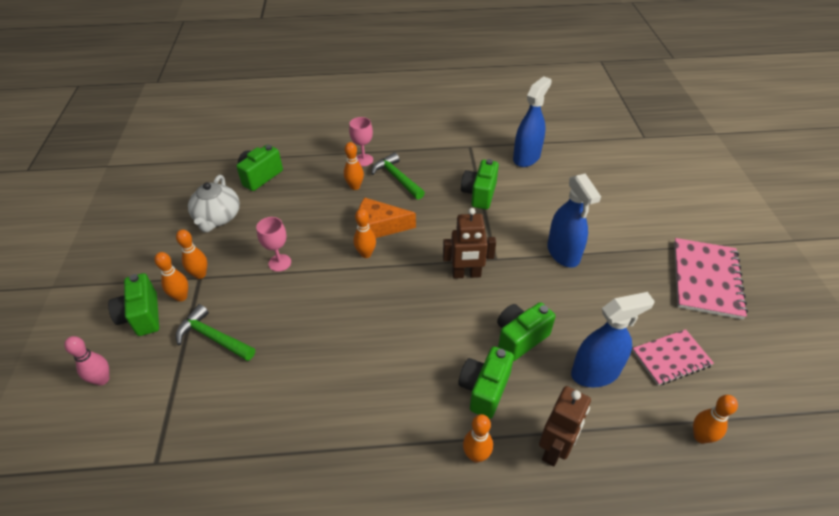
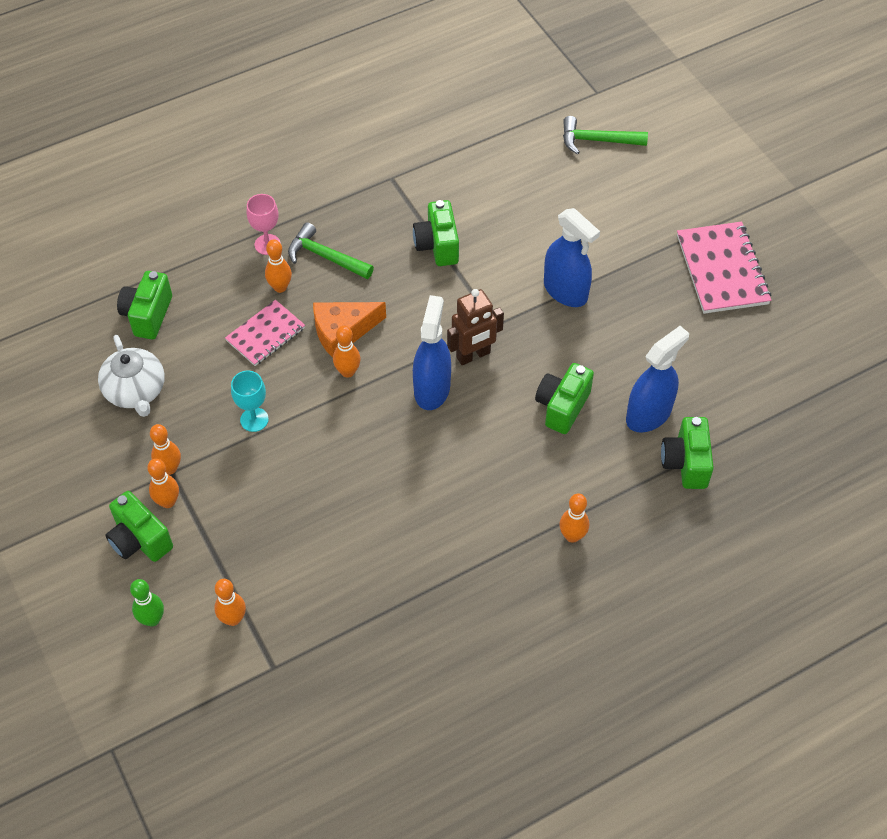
camera: 25 degrees left, 10 degrees up
(102, 379) = (152, 619): pink bowling pin -> green bowling pin
(213, 337) = (240, 530): green hammer -> green hammer (597, 140)
(279, 263) = (254, 419): pink goblet -> turquoise goblet
(484, 389) = (551, 472): green camera -> green camera (685, 463)
(526, 157) = (469, 172): blue spray bottle -> blue spray bottle (432, 389)
(555, 449) = (640, 501): brown robot -> none
(671, 358) = (714, 372): pink notebook -> pink notebook (265, 334)
(700, 436) = (762, 439): orange bowling pin -> orange bowling pin (233, 619)

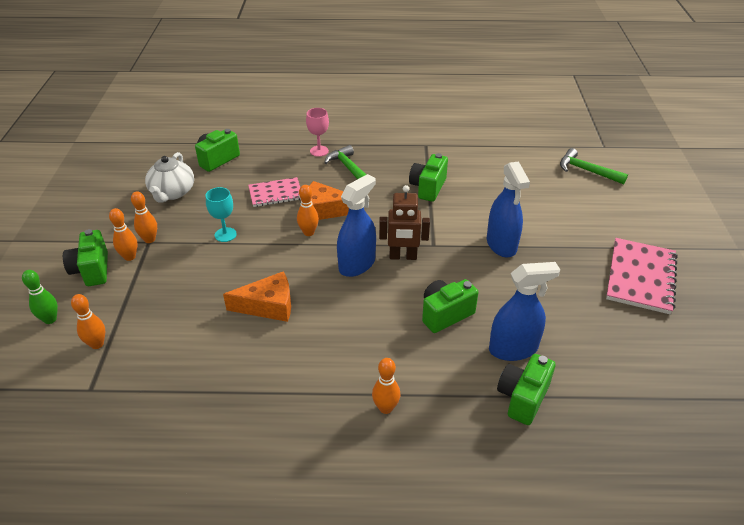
camera: 30 degrees right, 15 degrees down
(280, 287) = (307, 174): orange bowling pin -> none
(377, 485) = (268, 306): none -> orange cheese

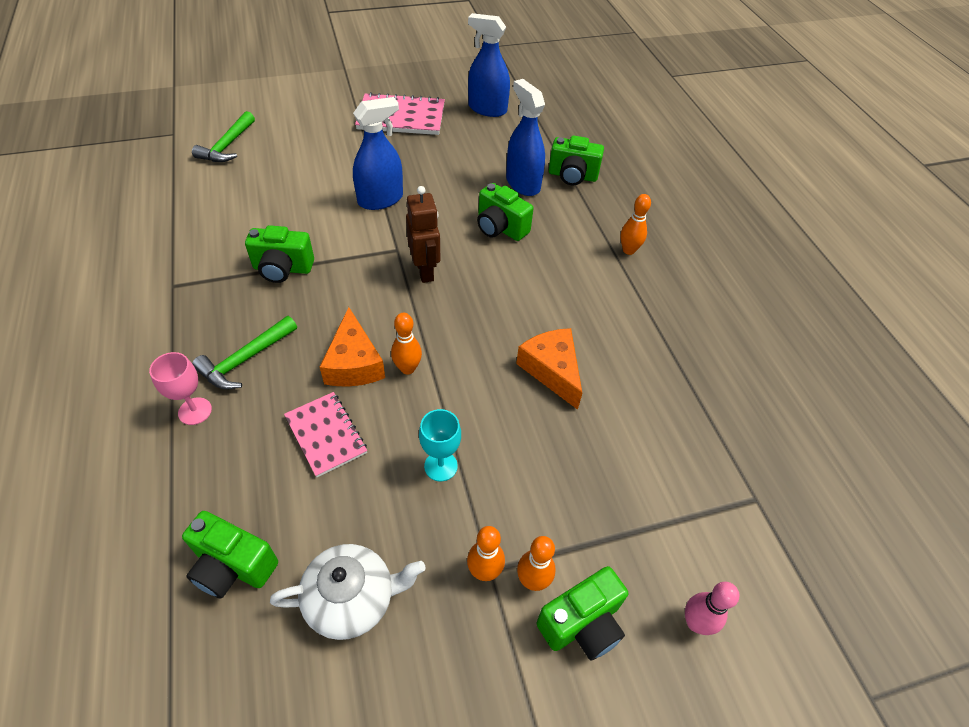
camera: 110 degrees left, 10 degrees up
(50, 319) = (695, 622): green bowling pin -> pink bowling pin
(97, 344) = (697, 530): orange bowling pin -> none
(357, 264) = (452, 307): blue spray bottle -> blue spray bottle (487, 109)

